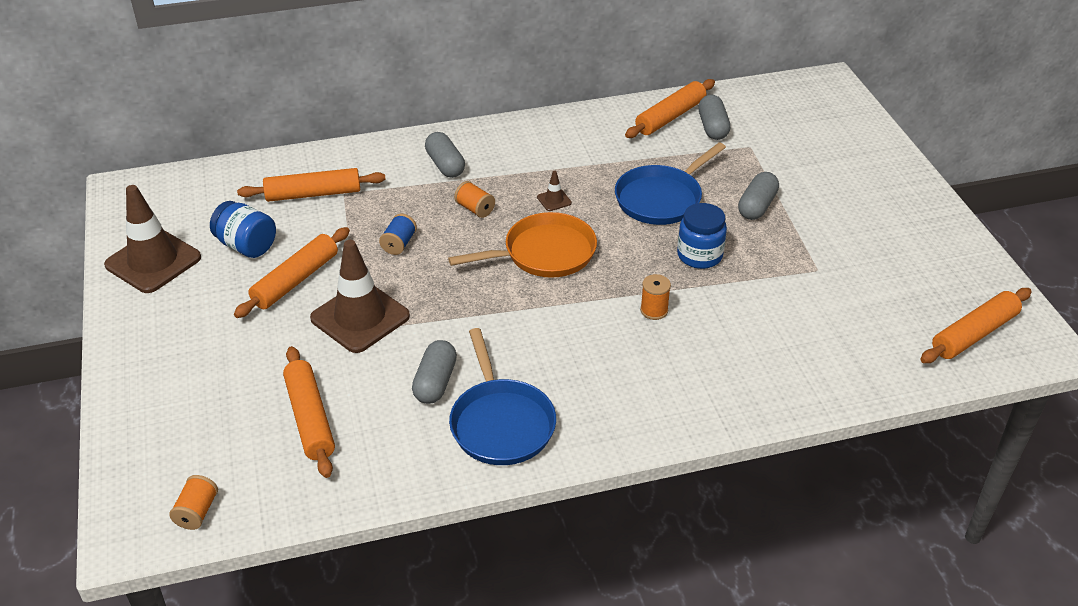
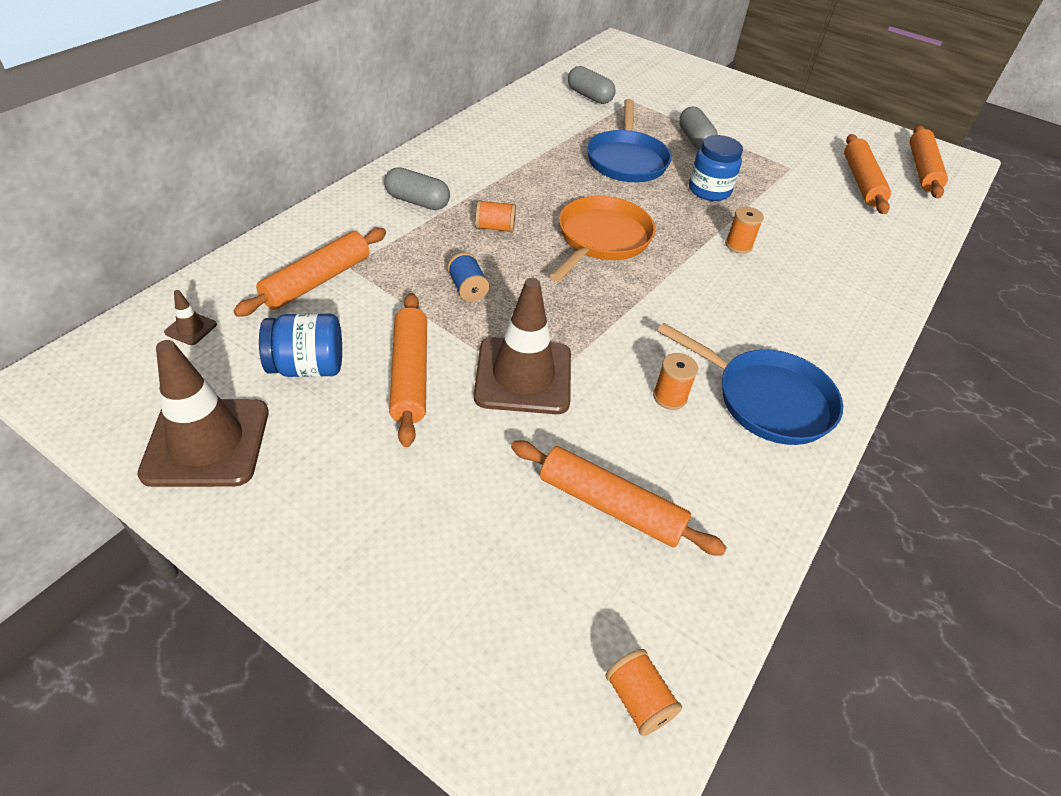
camera: 45 degrees left, 5 degrees up
(435, 382) = (670, 397): grey capsule -> orange spool
(554, 200) = (550, 193): brown traffic cone -> brown traffic cone (191, 328)
(670, 117) = (550, 99): orange rolling pin -> orange rolling pin (861, 182)

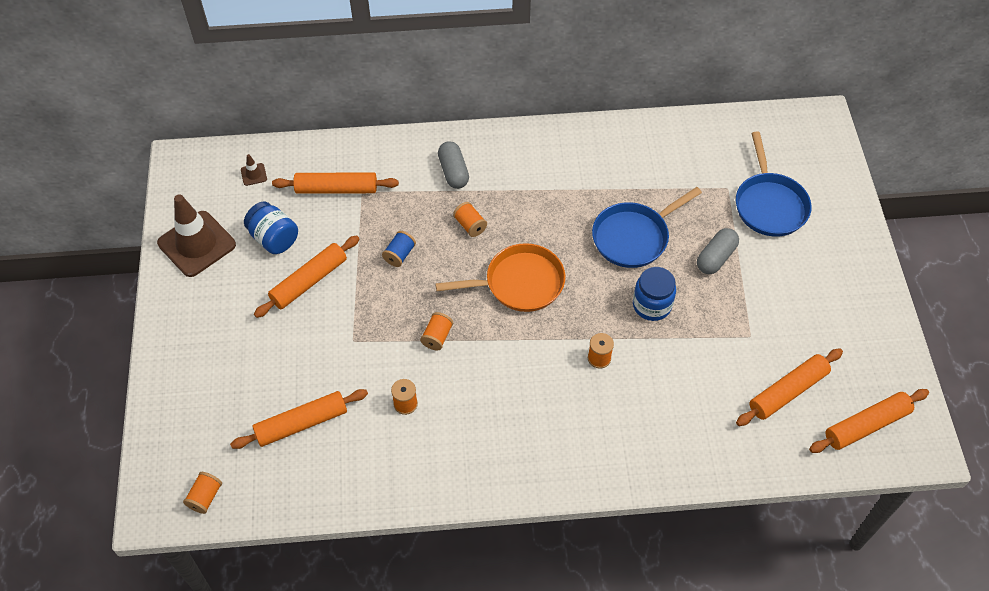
camera: 55 degrees right, 10 degrees up
(523, 376) = (355, 328): brown traffic cone -> none
(589, 96) = (699, 160): grey capsule -> none
(605, 324) = (437, 337): none -> orange spool
(610, 506) = (301, 423): orange rolling pin -> orange rolling pin turned 75 degrees clockwise
(767, 400) = (450, 452): blue pan -> blue pan (769, 205)

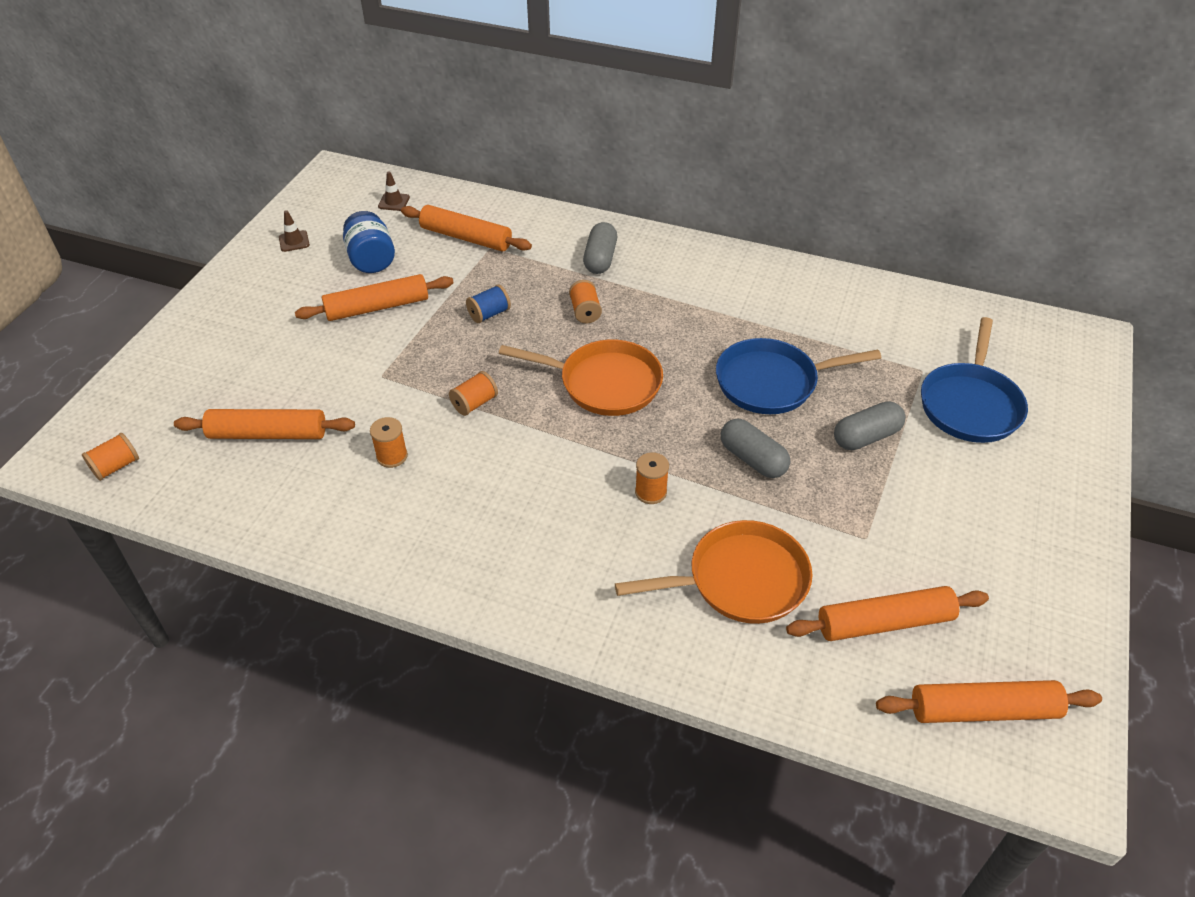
camera: 25 degrees right, 10 degrees down
(197, 244) = (294, 241): brown traffic cone -> brown traffic cone, size x0.41
(652, 305) = (752, 459): blue jar -> grey capsule
(689, 399) = (740, 580): none -> orange pan

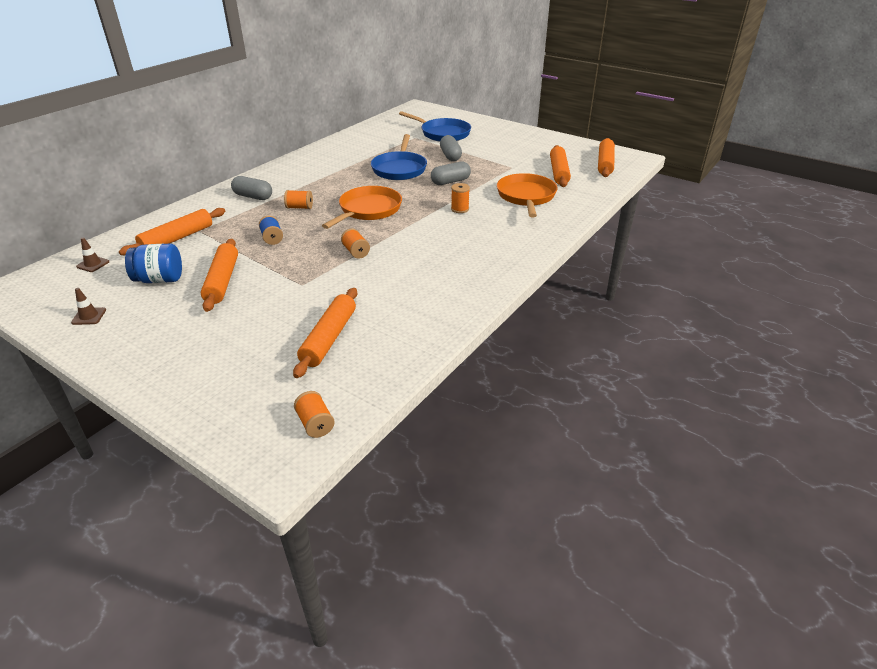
camera: 75 degrees left, 10 degrees down
(392, 456) = (385, 286): orange spool -> none

